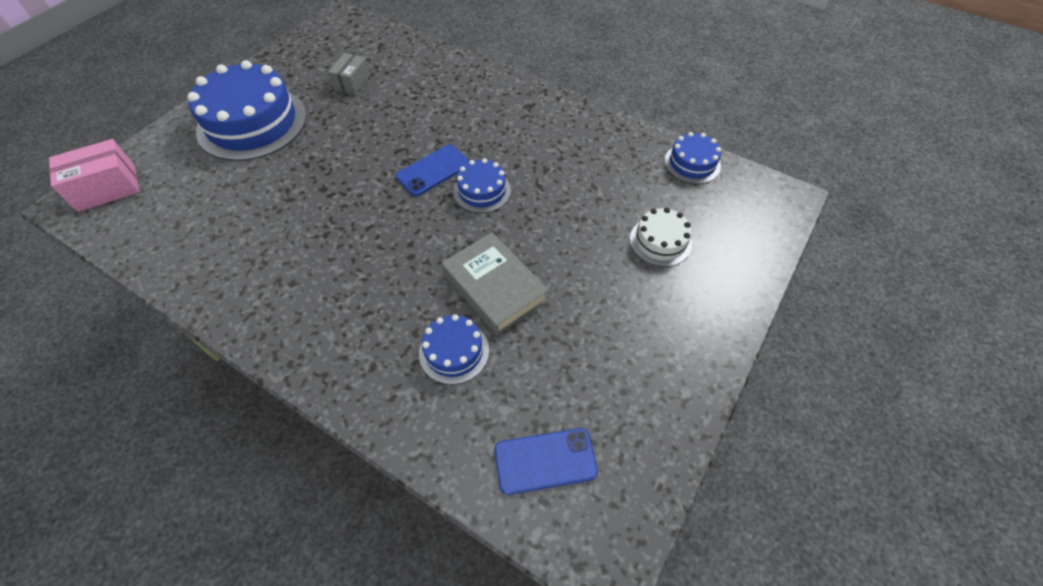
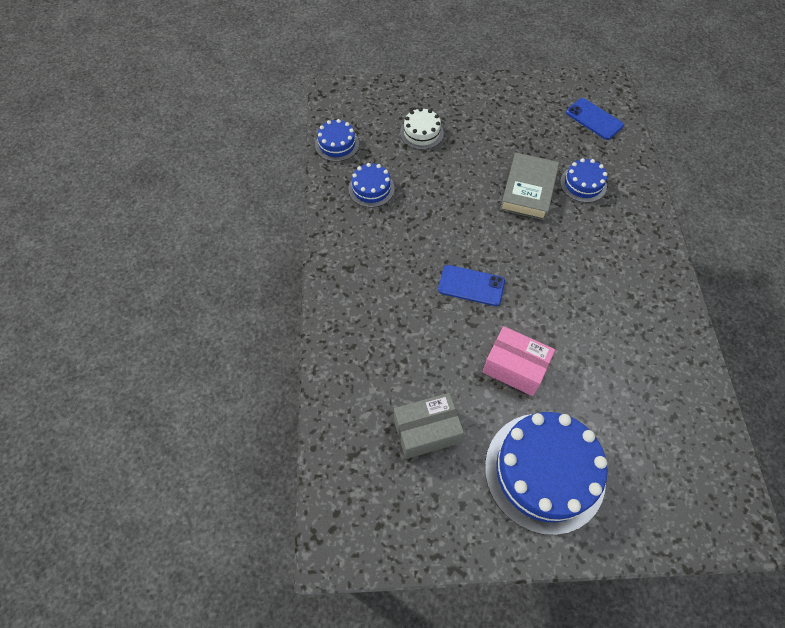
camera: 125 degrees left, 5 degrees up
(107, 188) = (707, 517): pink box -> pink box (514, 368)
(352, 83) = (426, 431): grey box -> grey box, size x1.51
(482, 191) = (463, 243): blue cake -> blue cake (371, 189)

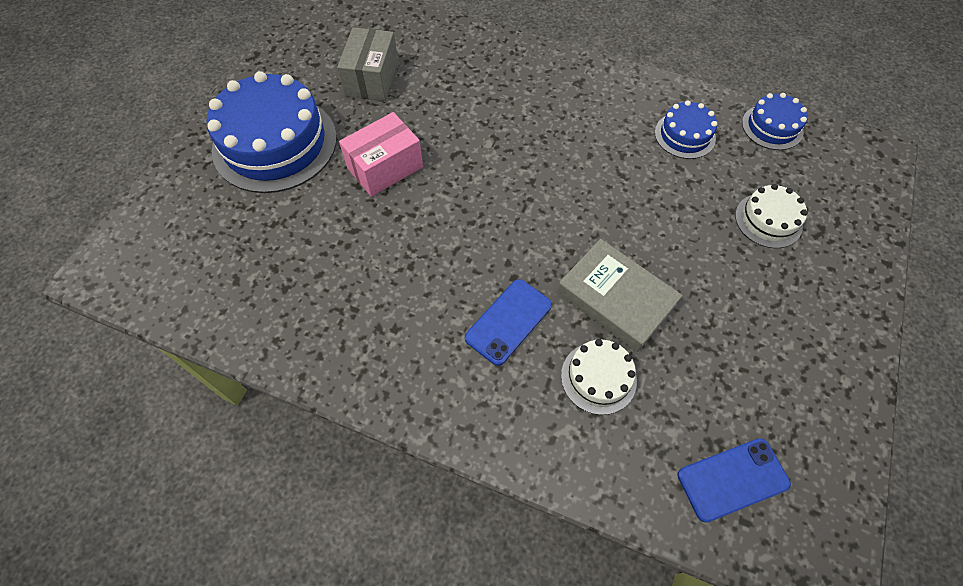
camera: 115 degrees right, 0 degrees up
(471, 286) = (502, 173): blue phone -> blue phone (508, 321)
(583, 184) = (598, 377): blue cake -> white cake

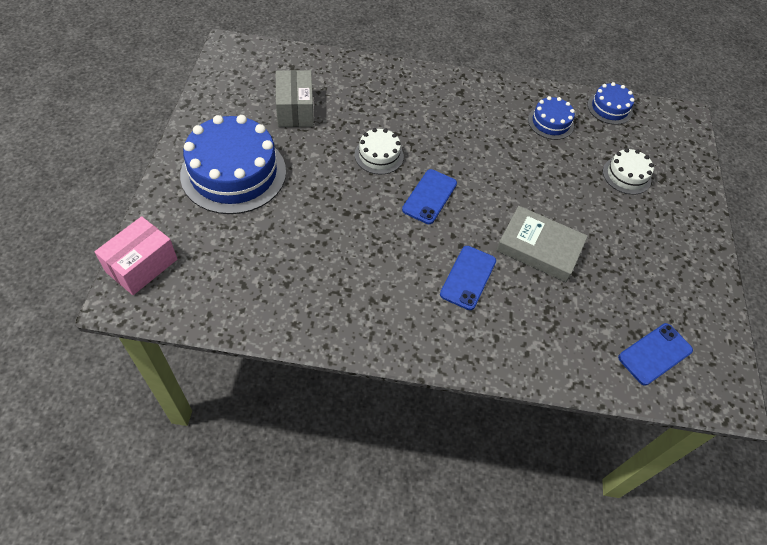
camera: 20 degrees left, 5 degrees down
(385, 167) = (332, 179): pink box -> pink box (141, 265)
(495, 208) = (429, 196): none -> blue phone
(598, 377) = (545, 305): white cake -> white cake (379, 155)

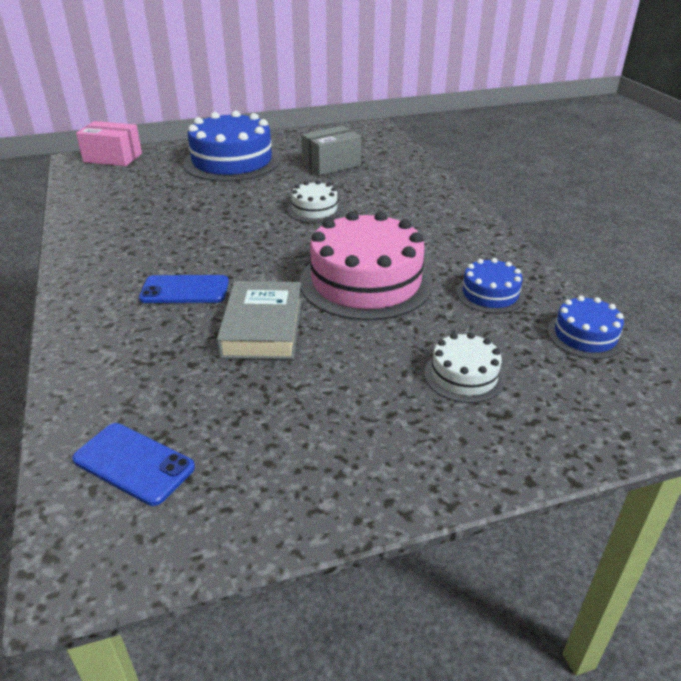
camera: 70 degrees right, 20 degrees down
(429, 196) = (283, 245): blue phone -> none
(507, 173) = (366, 282): none -> pink cake

